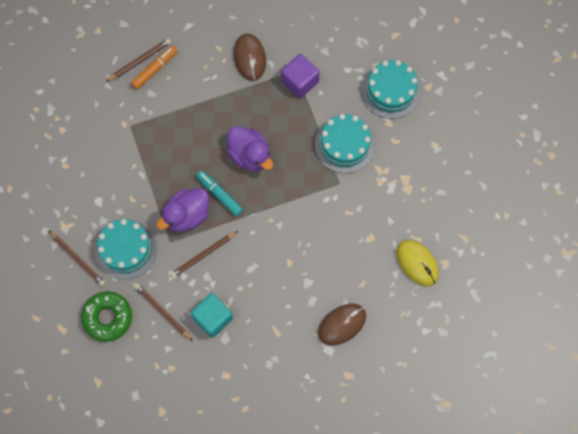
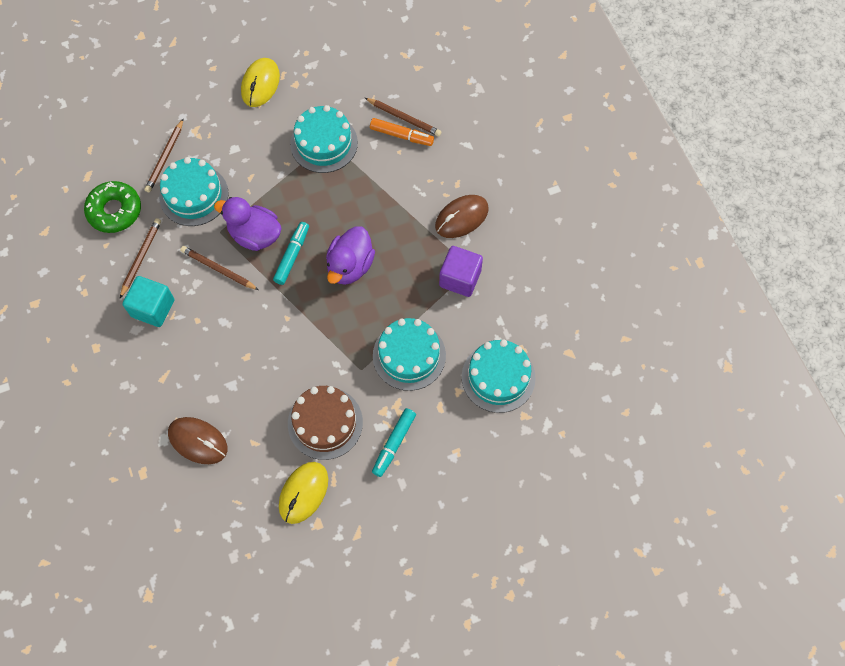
camera: 65 degrees right, 5 degrees down
(47, 156) = (260, 84): none -> yellow mouse
(130, 130) = (324, 143): none -> turquoise cake
(370, 226) = (325, 423): none -> brown cake
(408, 185) = (394, 444): none -> turquoise marker

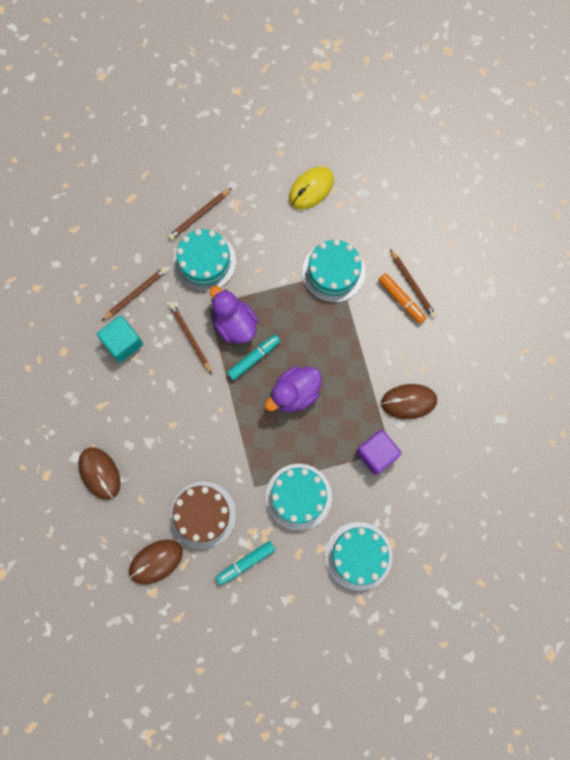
camera: 30 degrees right, 10 degrees up
(115, 211) = (136, 241): green donut -> none
(303, 493) = (156, 561): yellow mouse -> brown mouse

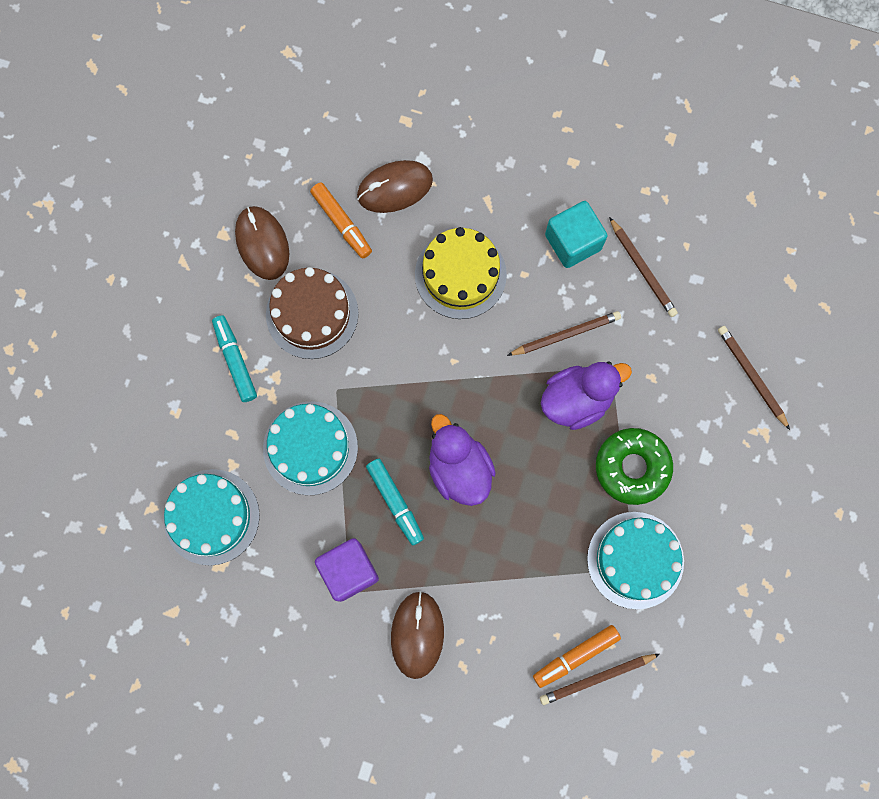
camera: 100 degrees right, 0 degrees up
(132, 506) = (341, 223): none -> orange marker
(158, 415) = (460, 274): none -> yellow cake
(204, 261) = (678, 372): turquoise cake -> none
(254, 358) = (520, 419): turquoise marker -> turquoise marker (395, 502)
(273, 282) = (632, 467): none -> green donut
(311, 189) = (773, 550): yellow mouse -> none

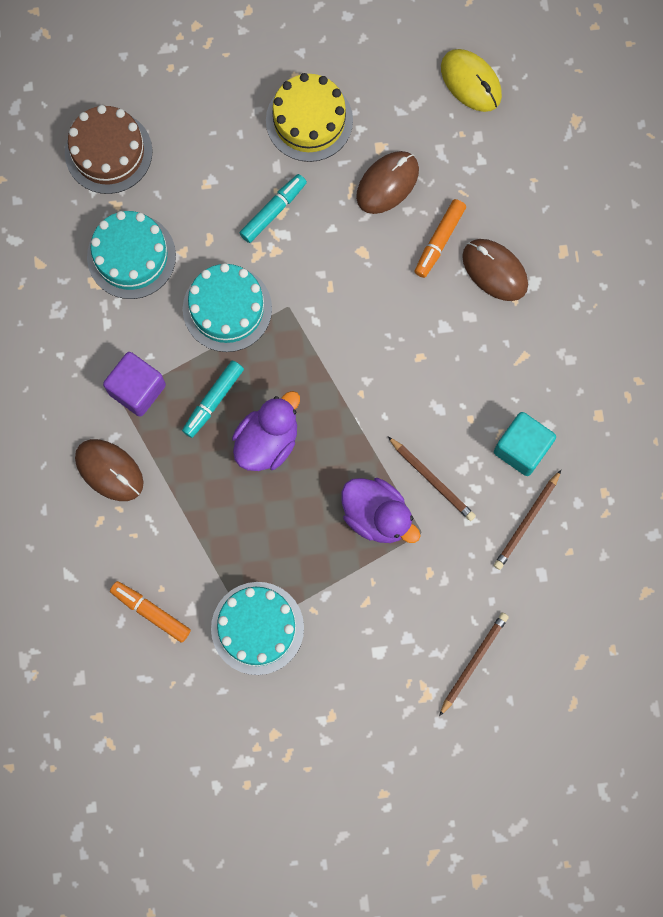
camera: 65 degrees right, 0 degrees up
(203, 124) = (471, 82): none -> yellow mouse
(312, 314) = (345, 254): brown cake -> brown cake (108, 152)
(417, 634) = (109, 470): brown mouse -> brown mouse turned 60 degrees clockwise
(460, 274) = (442, 364): yellow cake -> yellow cake (309, 120)
(596, 678) = (140, 638): brown pencil -> none
(632, 467) = (338, 590): green donut -> none

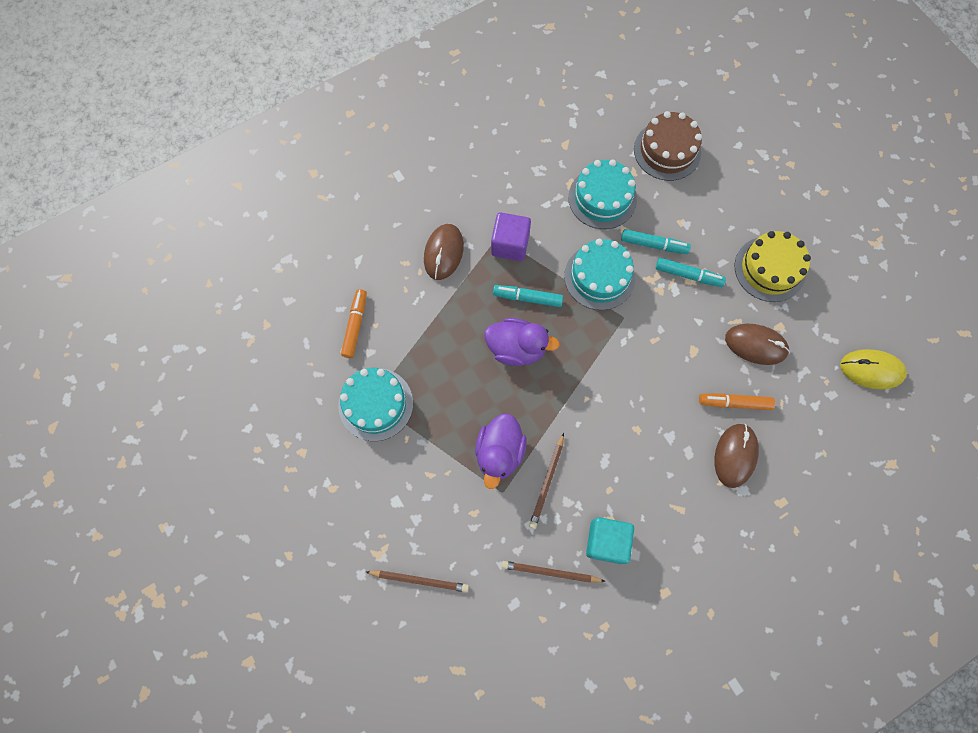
camera: 65 degrees right, 5 degrees down
(218, 229) = (654, 245): none -> turquoise marker
(471, 82) = (871, 370): yellow mouse -> yellow mouse turned 75 degrees clockwise

